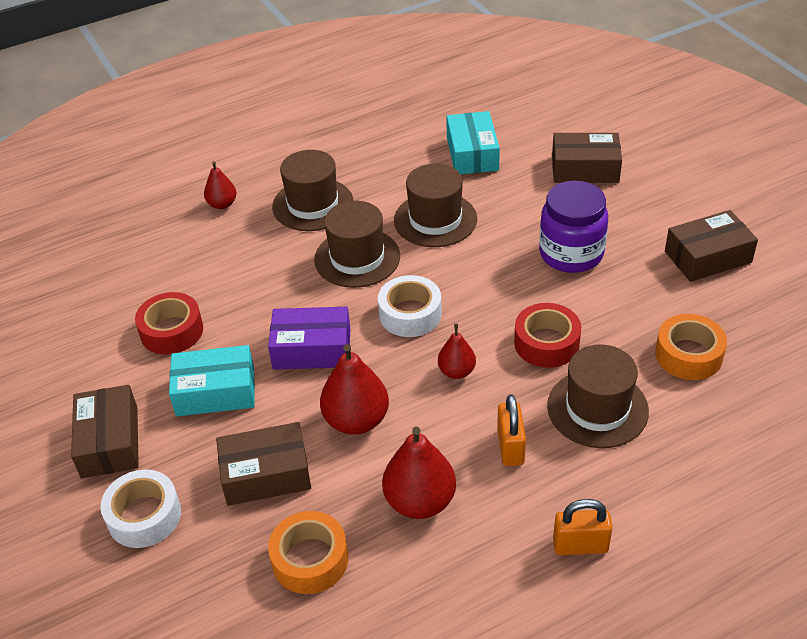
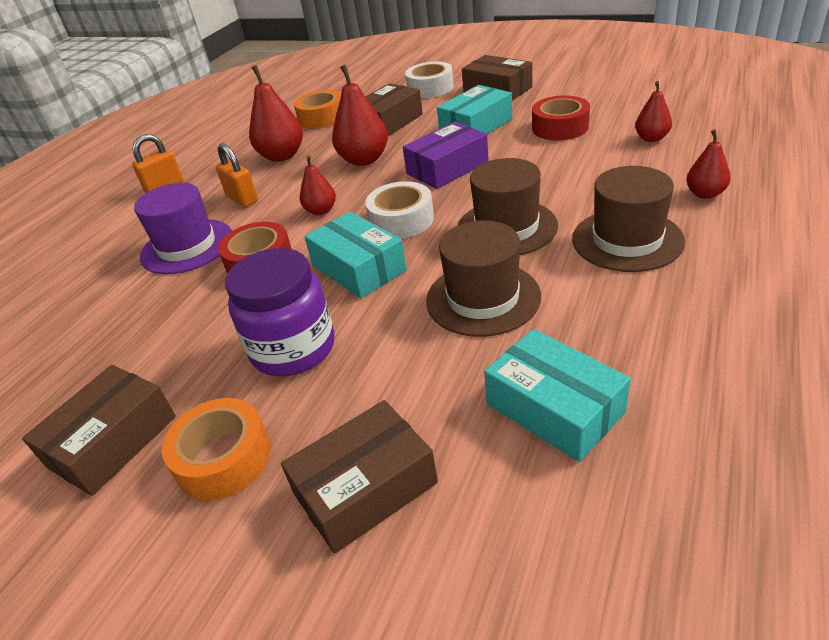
camera: 145 degrees right, 5 degrees down
(152, 268) = (651, 138): none -> red pear
(482, 289) = (358, 268): none -> turquoise box
(597, 408) = (187, 246): brown hat -> purple hat
(688, 355) = (114, 321): orange tape -> orange tape (223, 458)

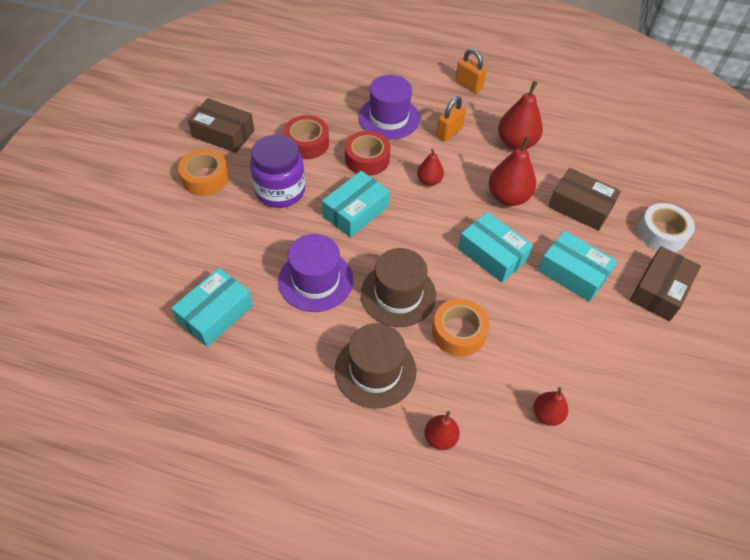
camera: 75 degrees right, 15 degrees up
(322, 117) = (590, 157): orange tape -> orange tape (458, 332)
(365, 488) = (177, 235): brown box -> none
(401, 220) = (413, 230): white tape -> none
(447, 168) = (492, 254): purple box -> turquoise box
(483, 298) = (315, 280): brown hat -> purple hat
(560, 127) = (570, 340): red tape -> red tape (307, 143)

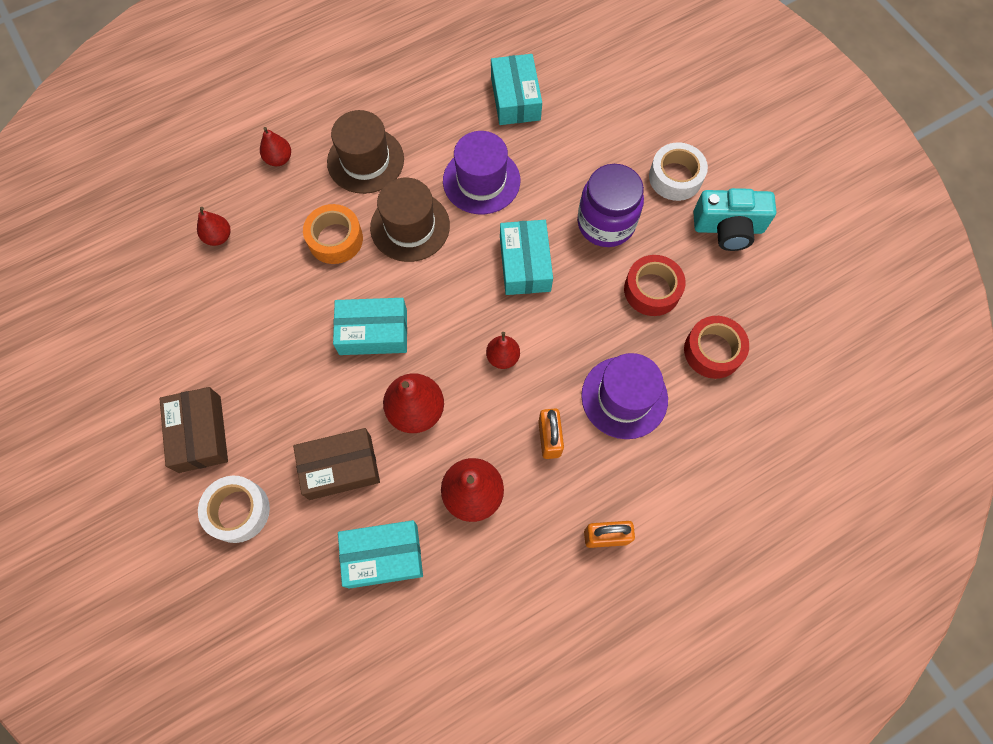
camera: 135 degrees right, 15 degrees up
(205, 178) = (675, 177): orange tape -> white tape
(223, 134) = (728, 228): brown box -> turquoise camera
(367, 159) = (582, 326): red tape -> red tape (713, 351)
(573, 273) = (289, 379): turquoise box -> turquoise box (383, 556)

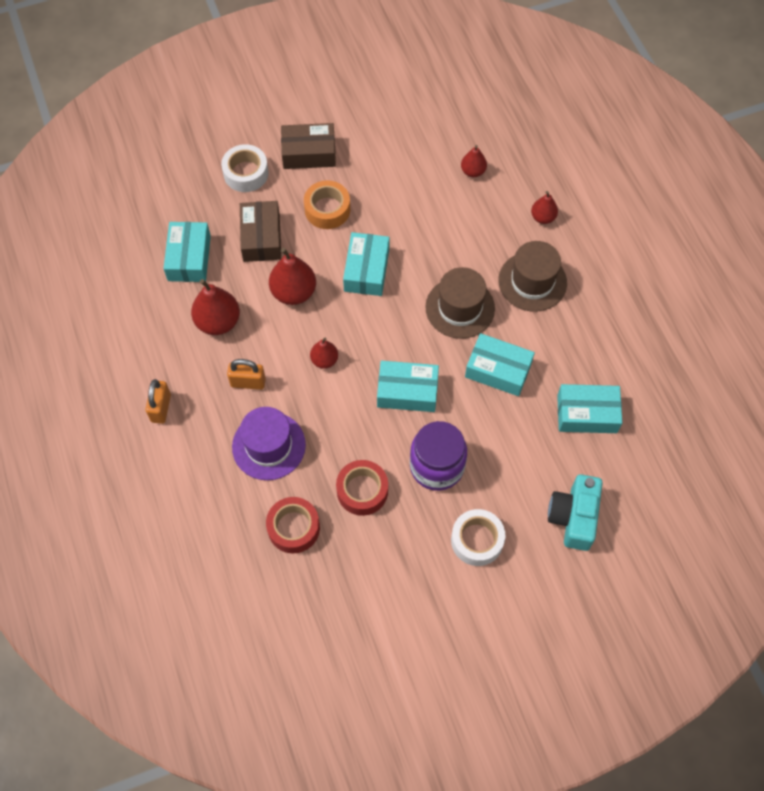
camera: 100 degrees right, 5 degrees down
(335, 239) = (457, 252): orange tape -> orange tape (327, 209)
(481, 181) = (498, 370): purple hat -> turquoise box
(728, 228) = (413, 575): turquoise camera -> turquoise camera (573, 517)

